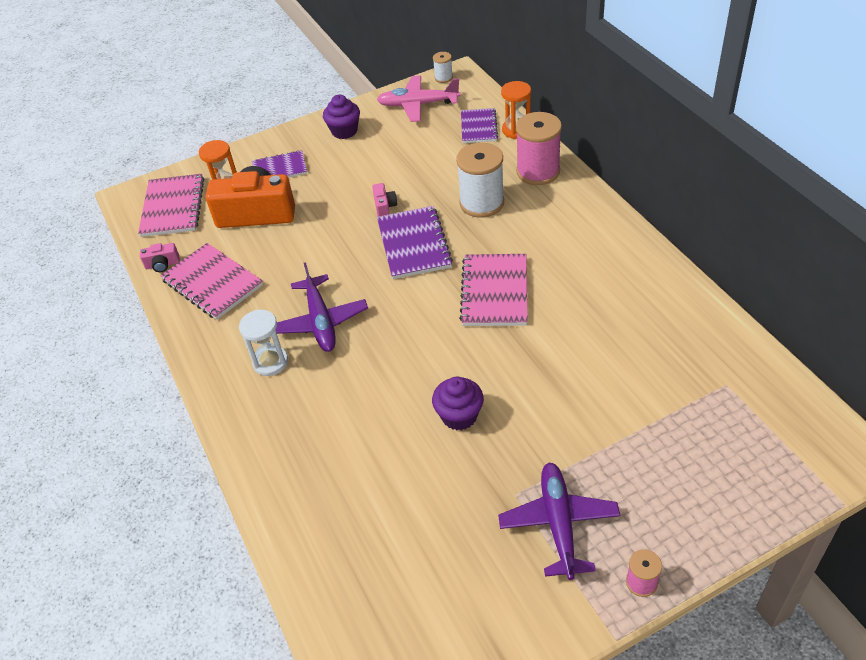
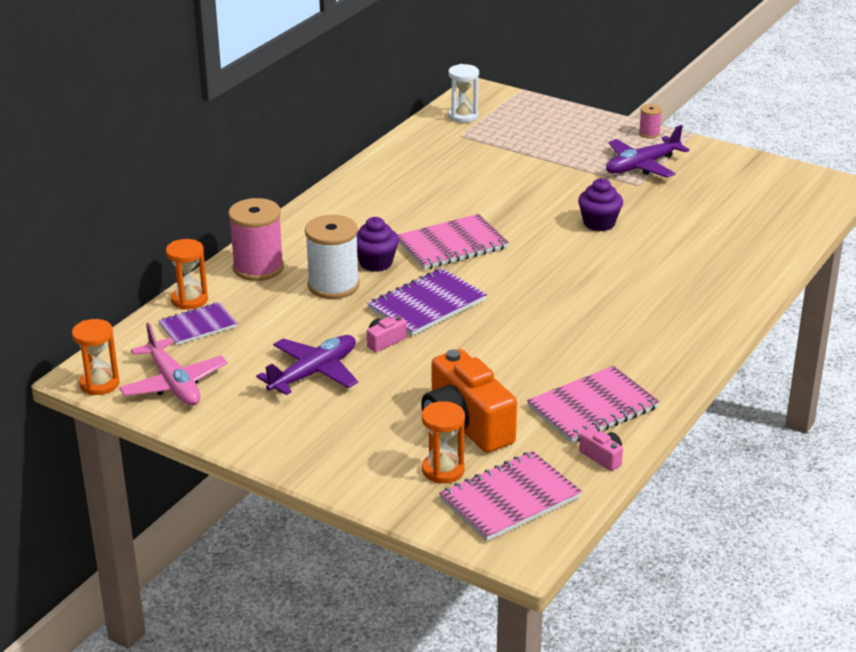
camera: 125 degrees left, 15 degrees down
(212, 283) = (592, 407): pink notebook -> pink notebook turned 45 degrees clockwise
(270, 362) = (646, 328): white hourglass -> white hourglass (463, 116)
(279, 169) = (374, 443): purple notebook -> none
(320, 321) = (574, 320): purple plane -> purple plane (314, 373)
(344, 131) = (265, 422): purple cupcake -> purple cupcake (376, 263)
(443, 78) = (99, 384): white spool -> orange hourglass

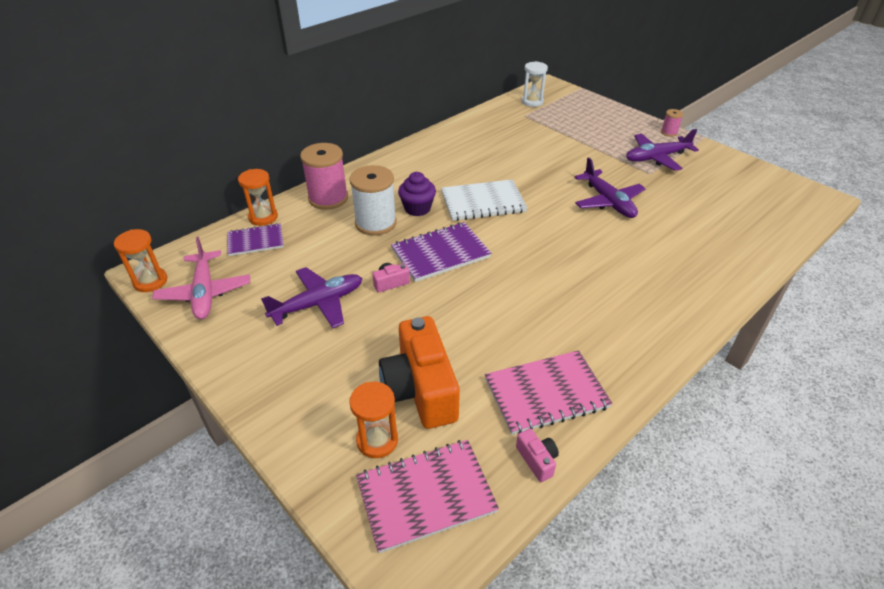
camera: 15 degrees right, 10 degrees up
(452, 245) = (483, 202): pink notebook -> white notebook
(599, 223) = (608, 201): purple cupcake -> purple plane

